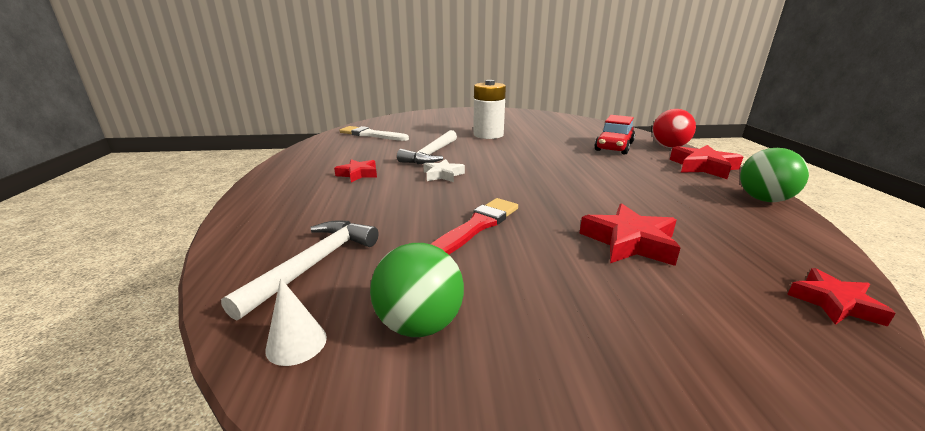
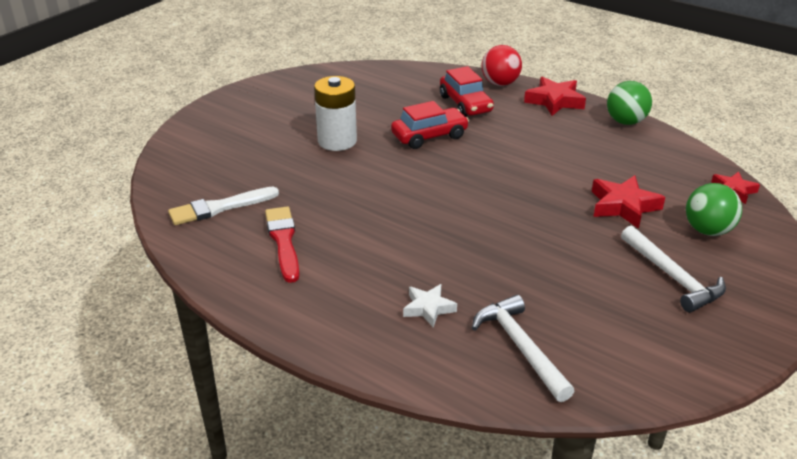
camera: 50 degrees left, 10 degrees up
(296, 343) = (614, 381): white cone -> none
(358, 174) = (350, 264): red star -> none
(419, 324) = (635, 328): green ball -> green ball (707, 230)
(431, 154) = (350, 200): white hammer -> white hammer (672, 277)
(443, 175) = (416, 219): white star -> white star (428, 308)
(477, 226) = (538, 251): red brush -> red brush (283, 241)
(549, 150) = (429, 136): none -> red car

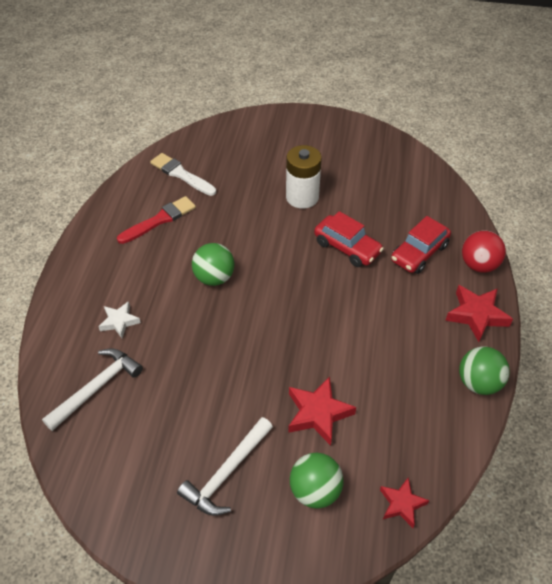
camera: 65 degrees right, 15 degrees up
(409, 224) = (214, 277): none -> green ball

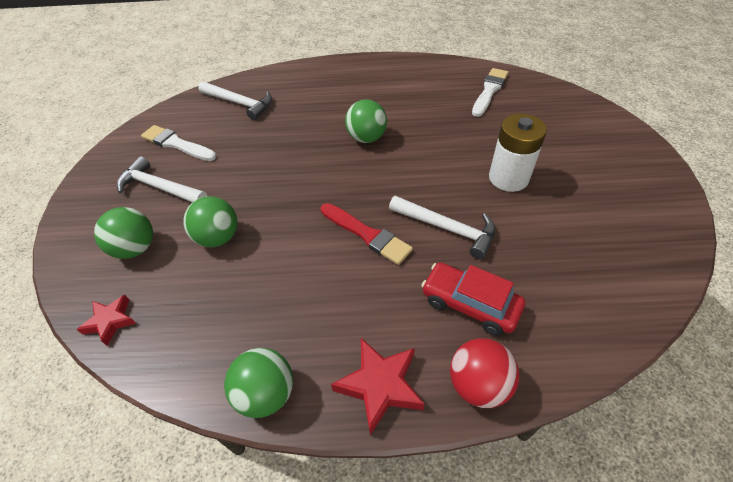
camera: 80 degrees right, 0 degrees up
(119, 321) = (303, 98): white star -> none
(152, 458) = (177, 144): none -> white brush
(159, 220) = (423, 92): red brush -> red brush (367, 234)
(318, 413) = (218, 237): red star -> green ball
(347, 247) = (447, 228): red car -> white hammer

